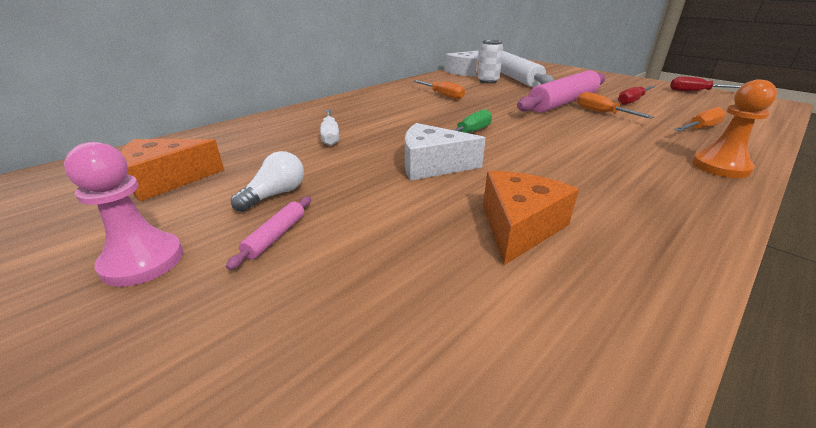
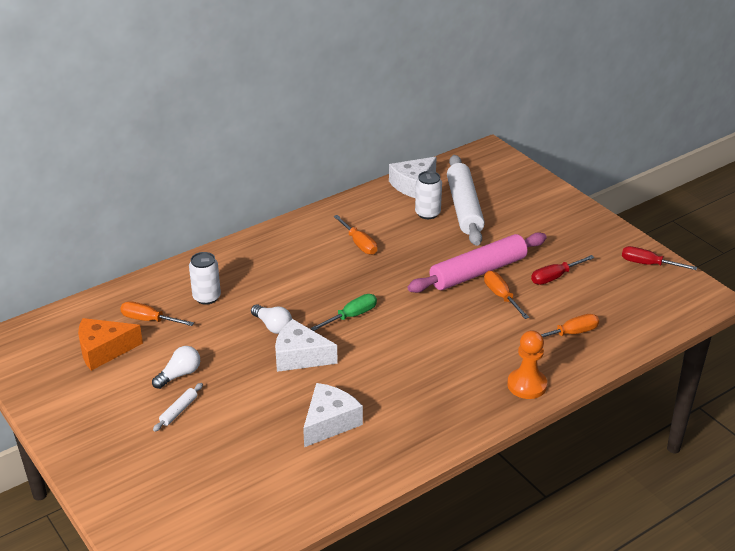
camera: 10 degrees right, 5 degrees up
(143, 261) = (106, 419): pink pawn -> none
(235, 151) = (149, 320): none -> orange screwdriver
(275, 236) = (179, 411): pink rolling pin -> white rolling pin
(304, 131) = (206, 297): none -> white can
(330, 136) = (228, 307): white screwdriver -> none
(386, 145) = (273, 326): none -> white light bulb
(519, 227) = (329, 422): orange cheese -> white cheese

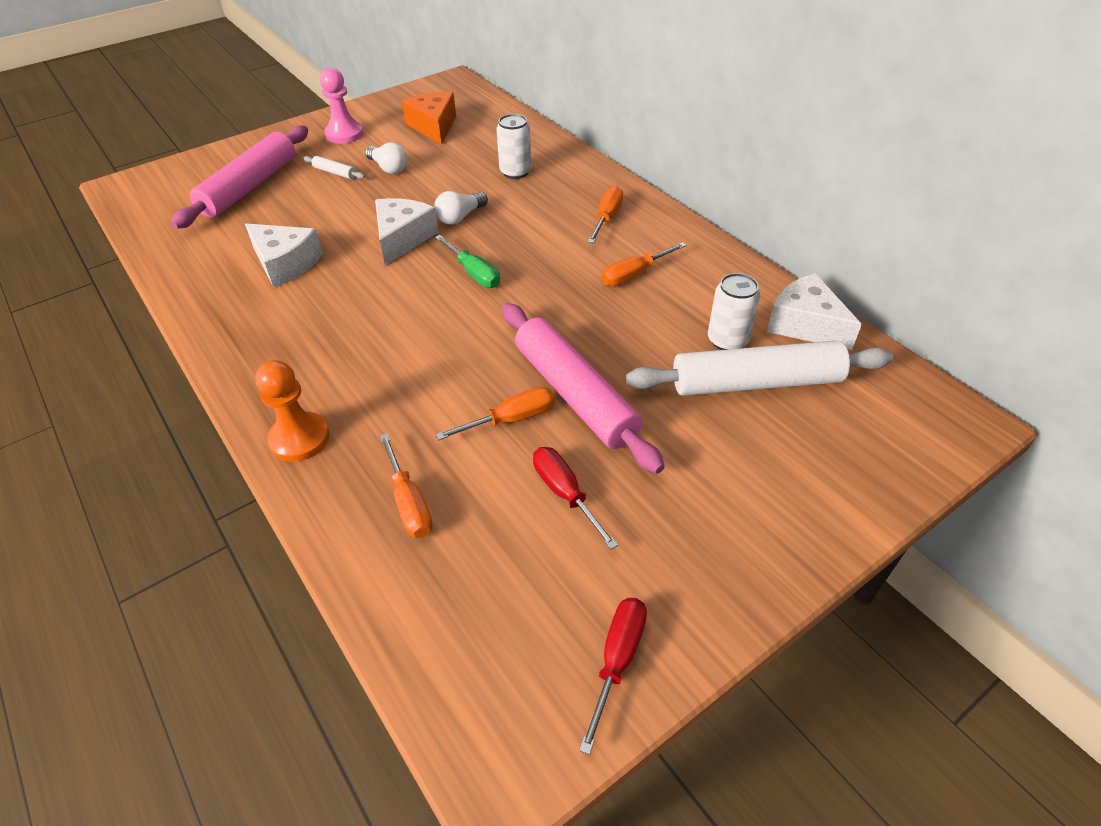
camera: 90 degrees right, 10 degrees up
(99, 413) = (344, 134): none -> pink pawn
(149, 320) = (478, 144): orange screwdriver -> orange screwdriver (606, 218)
(192, 470) = (249, 187): none -> pink rolling pin

